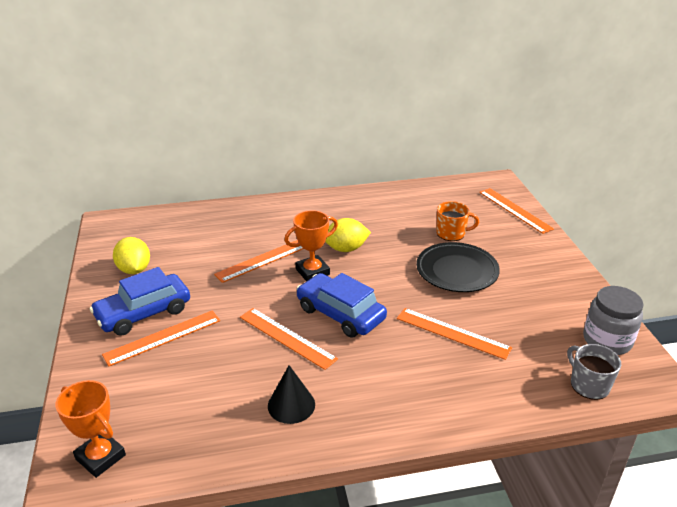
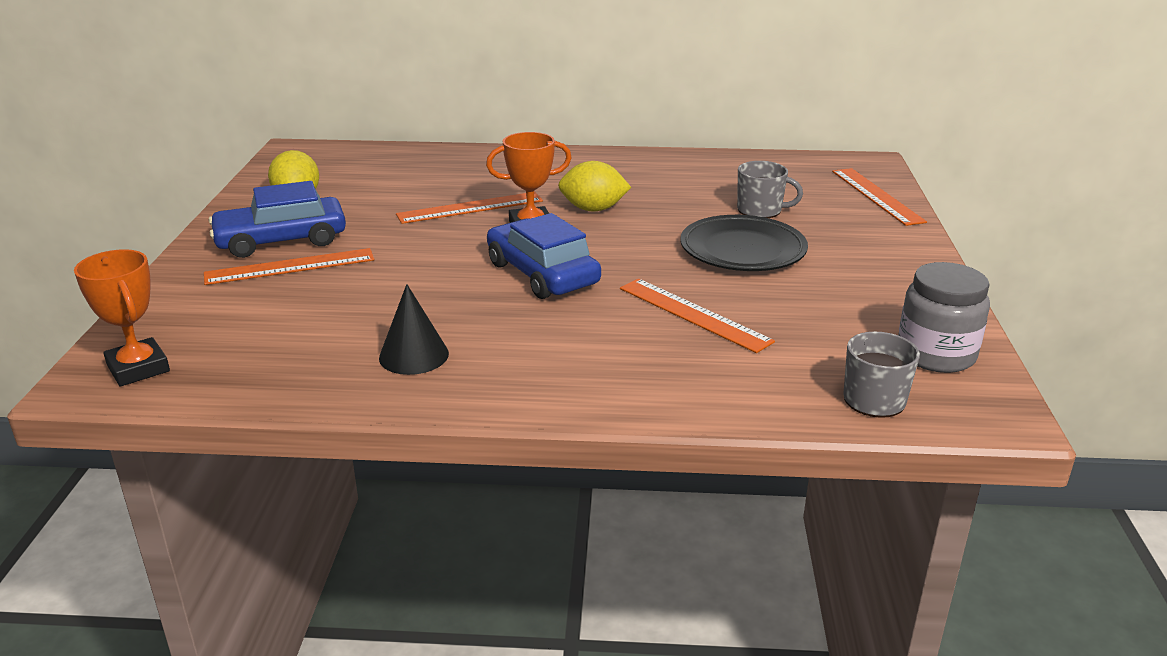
camera: 15 degrees right, 5 degrees down
(287, 337) = (452, 288): orange ruler -> none
(451, 233) = (760, 210): orange mug -> grey mug

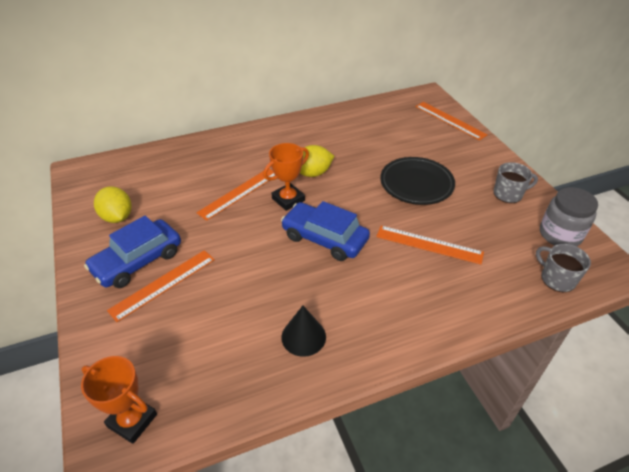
camera: 25 degrees left, 15 degrees up
(760, 210) = (402, 148): grey mug -> grey mug (508, 194)

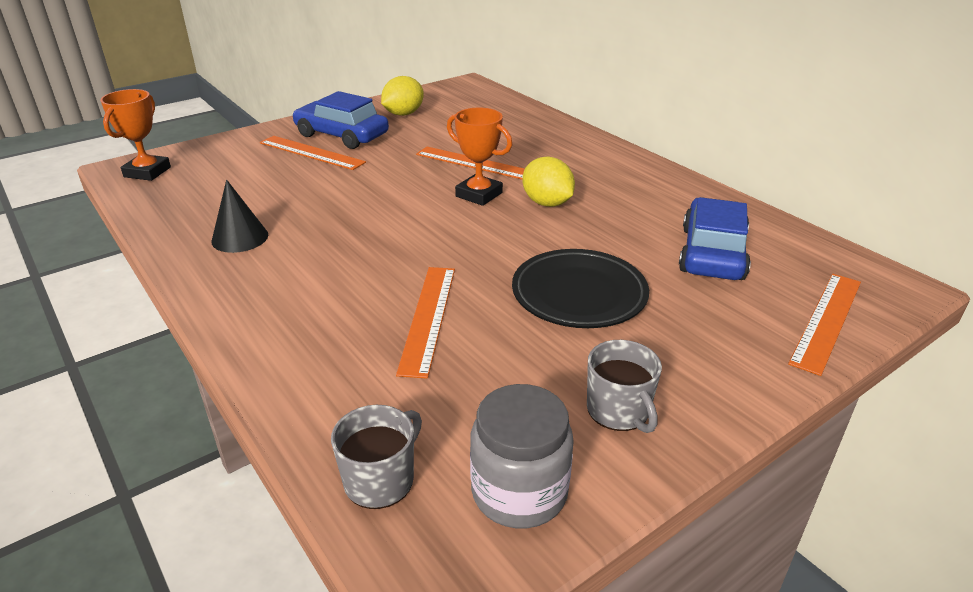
camera: 75 degrees right, 10 degrees down
(324, 238) = (411, 229): blue car -> blue car (712, 253)

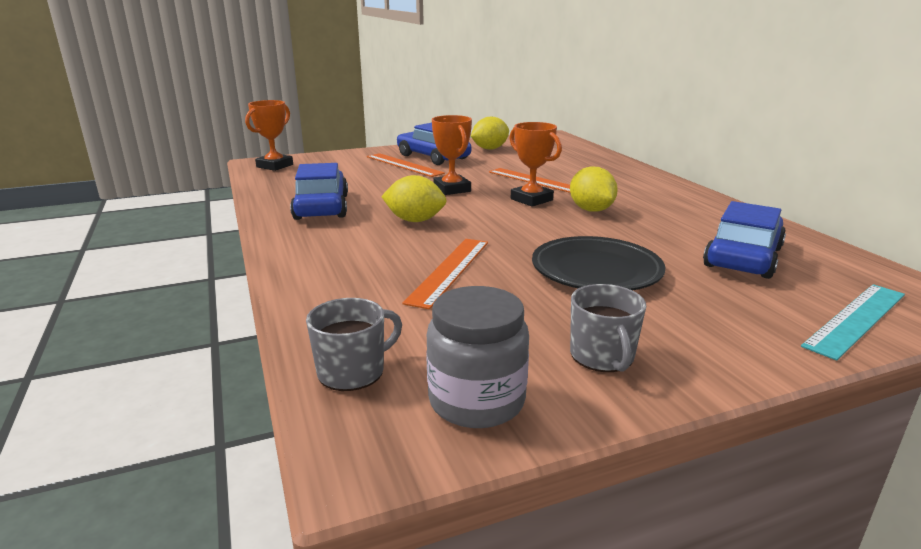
camera: 15 degrees right, 10 degrees down
(240, 238) = (321, 207): black cone -> blue car
(360, 245) = (415, 220): none -> yellow lemon
(384, 188) = (452, 189): none -> orange trophy
(826, 320) = (856, 319): orange ruler -> turquoise ruler

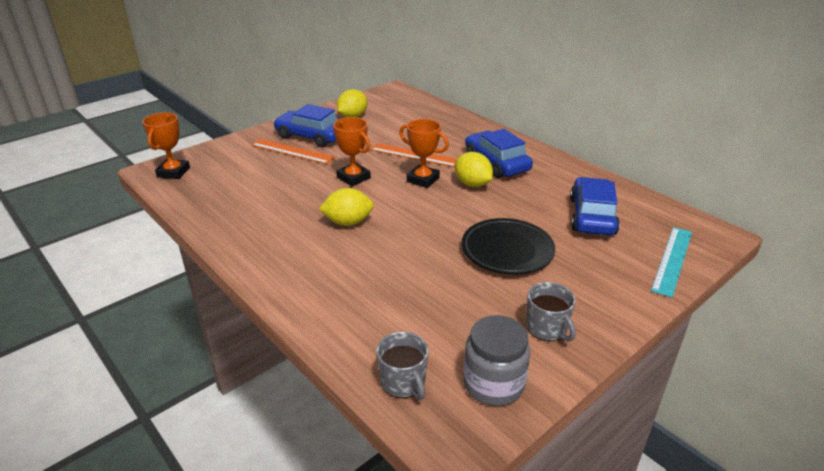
camera: 20 degrees left, 10 degrees up
(321, 207) = (259, 221): blue car -> blue car (496, 163)
(353, 371) = (403, 382): grey mug -> grey mug turned 120 degrees clockwise
(450, 270) = (408, 272): orange ruler -> none

